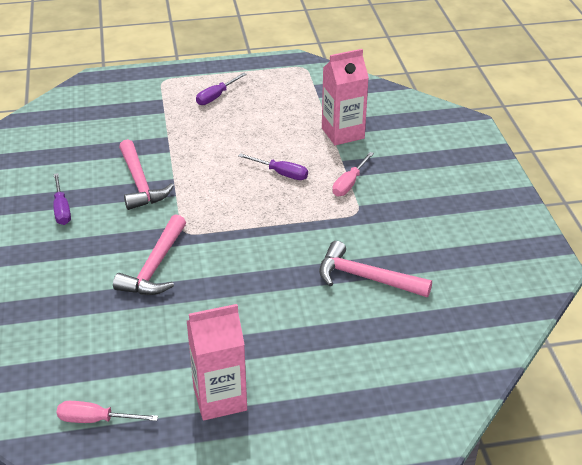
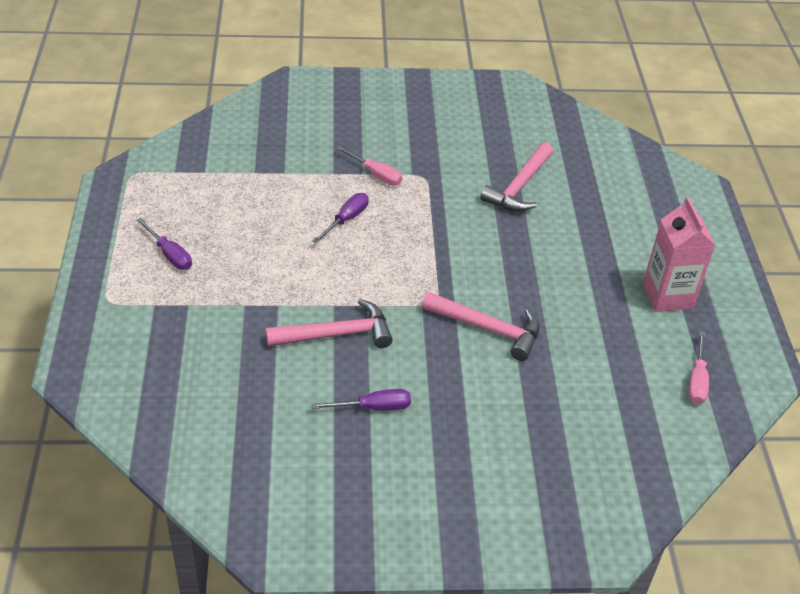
camera: 85 degrees left, 5 degrees up
(343, 133) = (284, 165): pink carton -> none

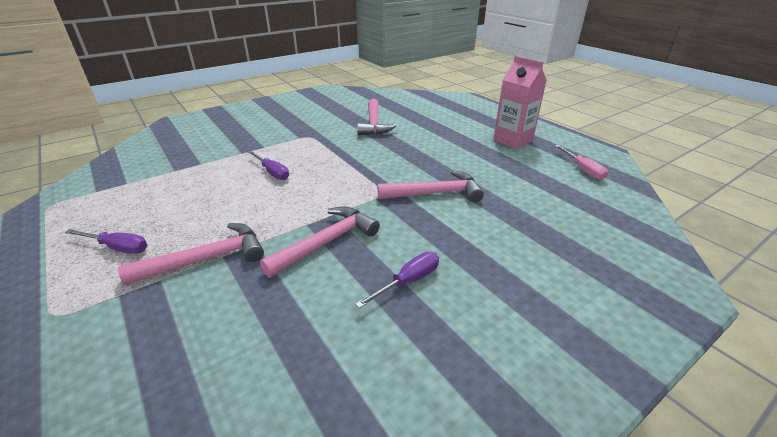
camera: 30 degrees left, 10 degrees down
(230, 302) = (206, 259): none -> pink hammer
(346, 219) = (272, 172): purple screwdriver -> purple screwdriver turned 135 degrees clockwise
(376, 174) = (274, 145): pink screwdriver -> none

